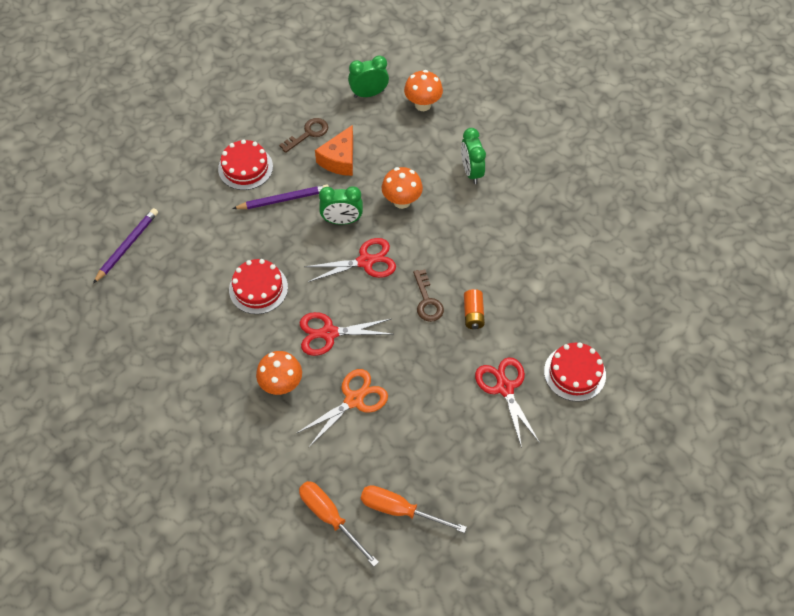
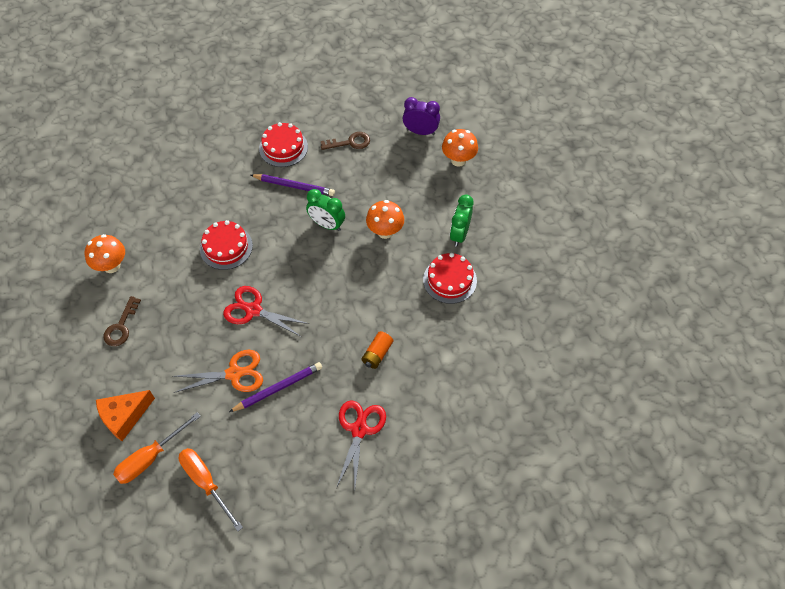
camera: 30 degrees right, 0 degrees up
(127, 246) = (157, 167): purple pencil -> purple pencil (278, 388)
(281, 385) = (189, 332): orange mushroom -> orange mushroom (111, 266)
(330, 517) = (150, 458): orange screwdriver -> orange screwdriver turned 120 degrees counterclockwise
(339, 159) = (360, 174): orange cheese -> orange cheese (124, 416)
(366, 261) = (322, 267): red scissors -> none
(369, 94) = (420, 132): green clock -> purple clock
(427, 301) = (347, 324): brown key -> brown key (121, 326)
(574, 373) = (426, 449): red cake -> red cake (449, 280)

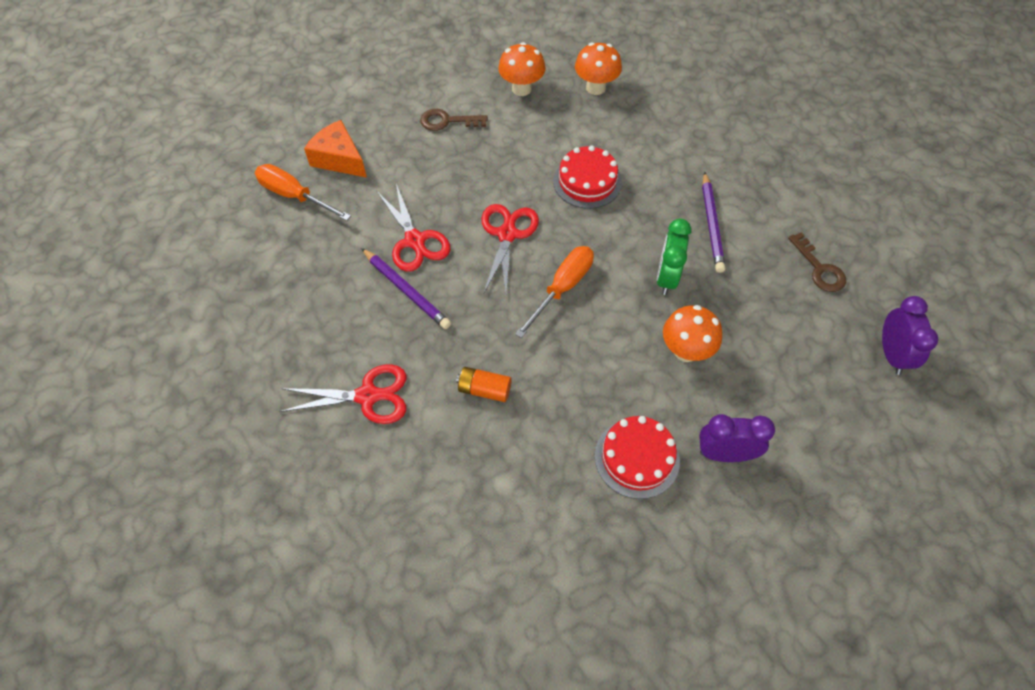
camera: 75 degrees right, 0 degrees up
(206, 483) = (272, 254): orange screwdriver -> orange screwdriver (562, 288)
(234, 373) = (415, 241): orange scissors -> red scissors
(283, 147) = (768, 196): red cake -> none
(458, 160) = (866, 421): orange mushroom -> orange mushroom (595, 88)
(459, 234) = (725, 454): green clock -> purple clock

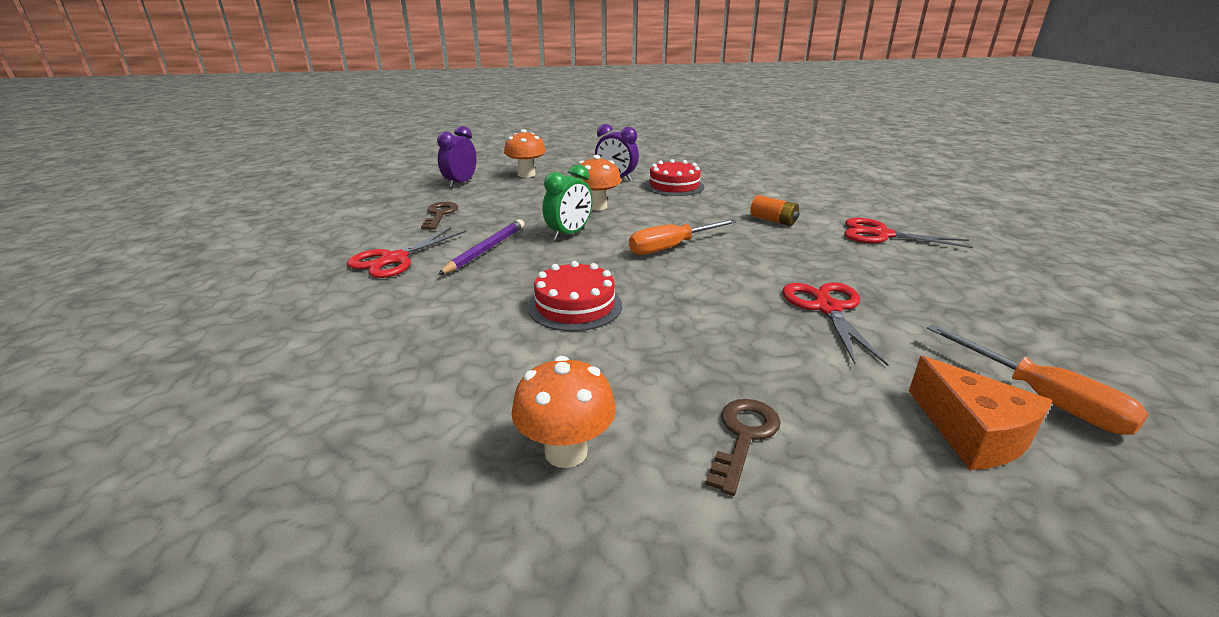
camera: 155 degrees left, 30 degrees down
(406, 291) = (841, 277): purple pencil -> none
(447, 121) = (743, 436): brown key -> brown key turned 90 degrees counterclockwise
(507, 234) = (707, 289): red scissors -> red scissors (394, 259)
(595, 88) = (436, 409): orange mushroom -> orange mushroom (526, 174)

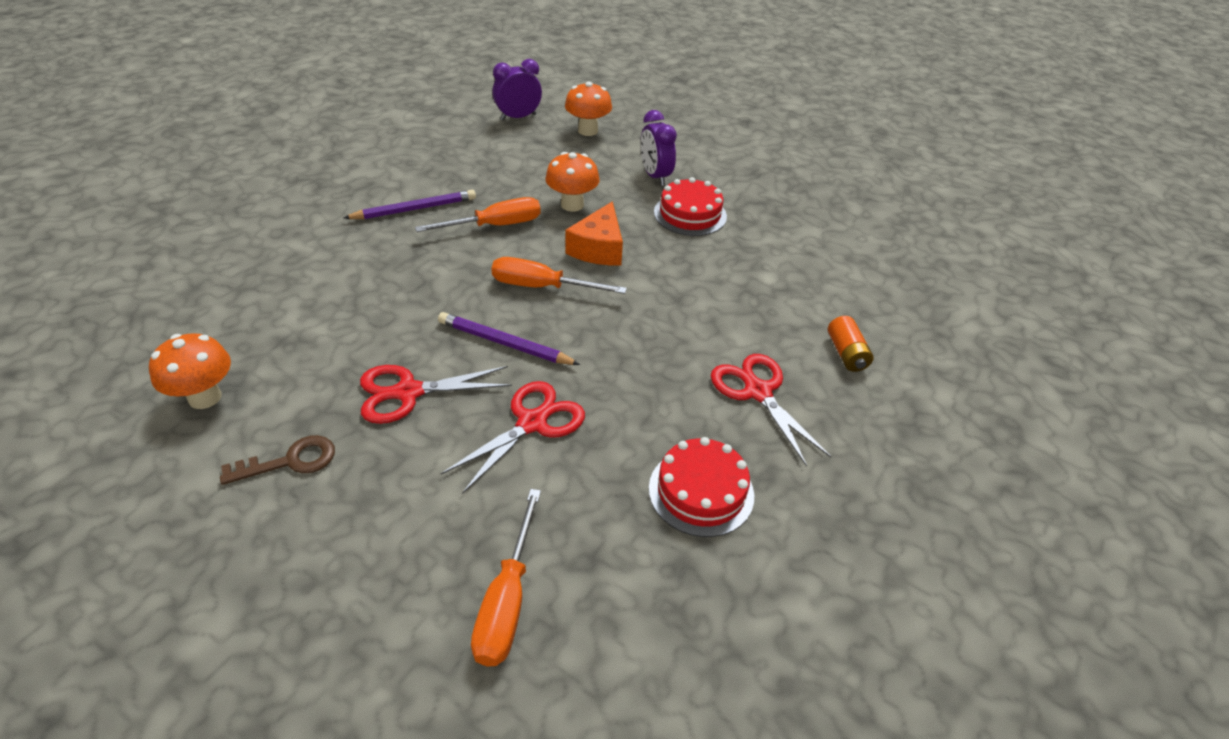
camera: 40 degrees right, 15 degrees up
(394, 259) = (349, 185): red scissors -> red scissors (408, 392)
(440, 214) = (445, 151): brown key -> none
(569, 234) = (495, 226): green clock -> orange screwdriver
(575, 306) = (379, 299): red cake -> red cake (701, 491)
(716, 282) = (504, 343): none -> purple pencil
(773, 220) = (690, 311): orange battery -> orange battery (846, 354)
(972, 433) = (407, 572): orange cheese -> orange cheese (598, 248)

